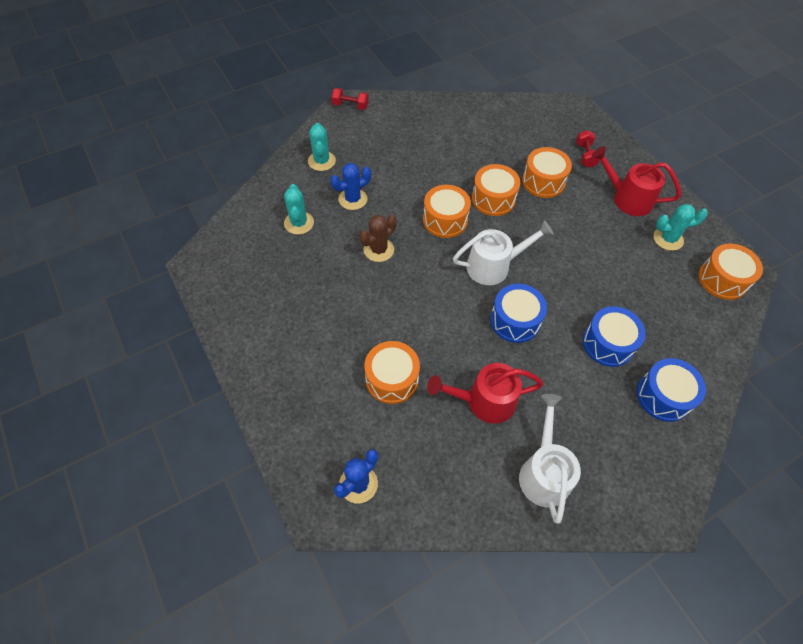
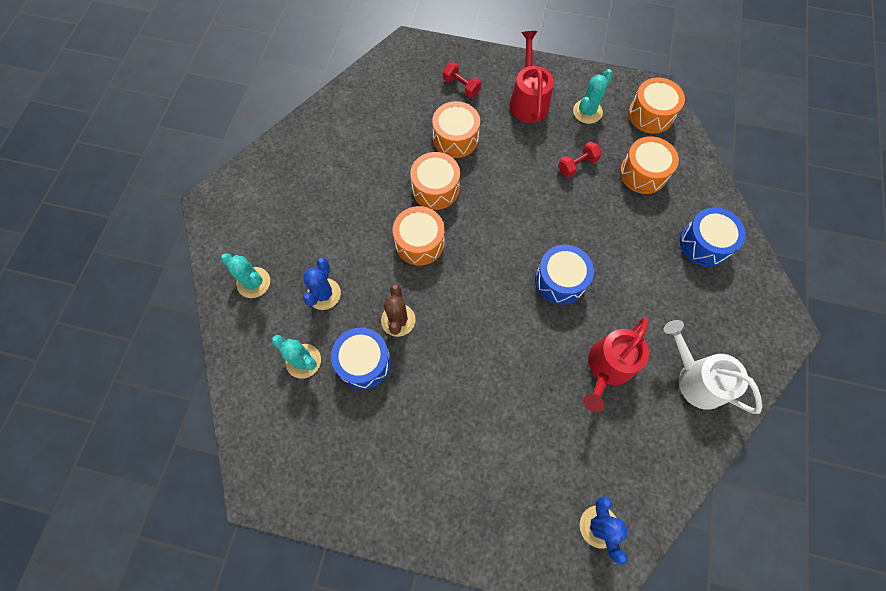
camera: 45 degrees left, 10 degrees up
(350, 106) = (215, 203): red dumbbell -> red dumbbell (577, 165)
(392, 379) = (530, 419): orange drum -> orange drum (643, 173)
(494, 266) = (498, 248): white watering can -> none
(608, 343) = (635, 237): blue drum -> blue drum (364, 362)
(627, 198) = (528, 100): red watering can -> red watering can turned 105 degrees clockwise

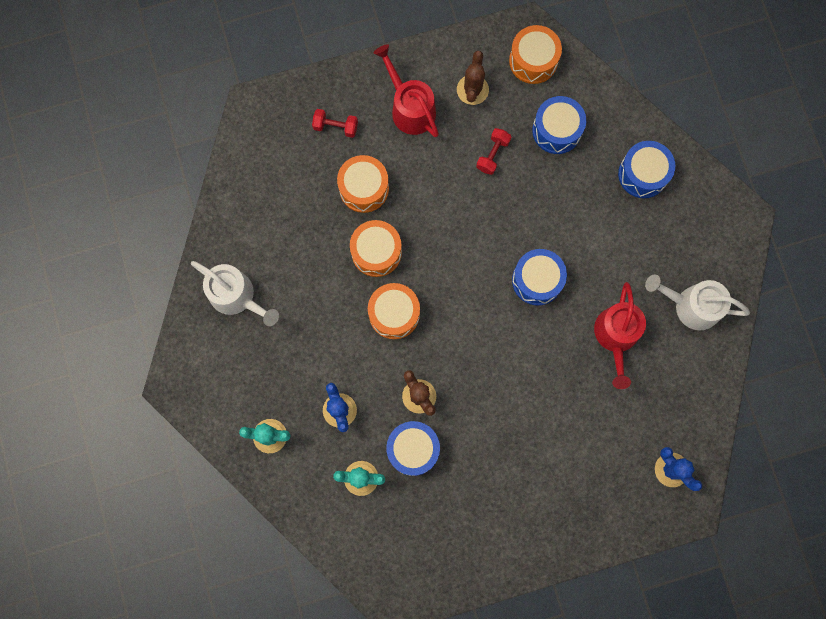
camera: 30 degrees left, 10 degrees up
(304, 165) = (237, 296): none -> white watering can
(587, 112) = (472, 90): turquoise cactus -> brown cactus
(643, 173) = (556, 130): orange drum -> blue drum

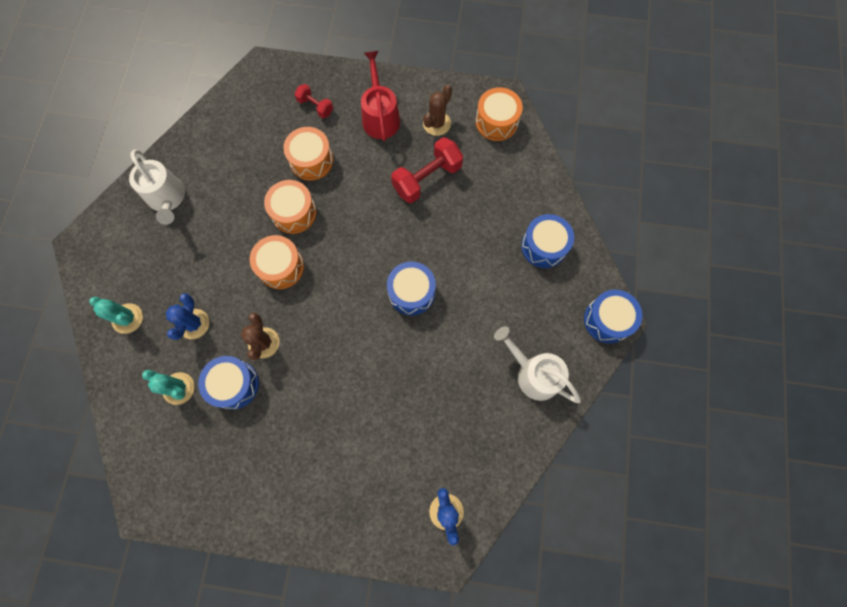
camera: 25 degrees right, 5 degrees down
(492, 155) = (427, 178): red dumbbell -> red dumbbell, size x1.79
(556, 130) = (489, 182): blue drum -> blue drum (607, 320)
(616, 337) = (455, 370): red watering can -> none

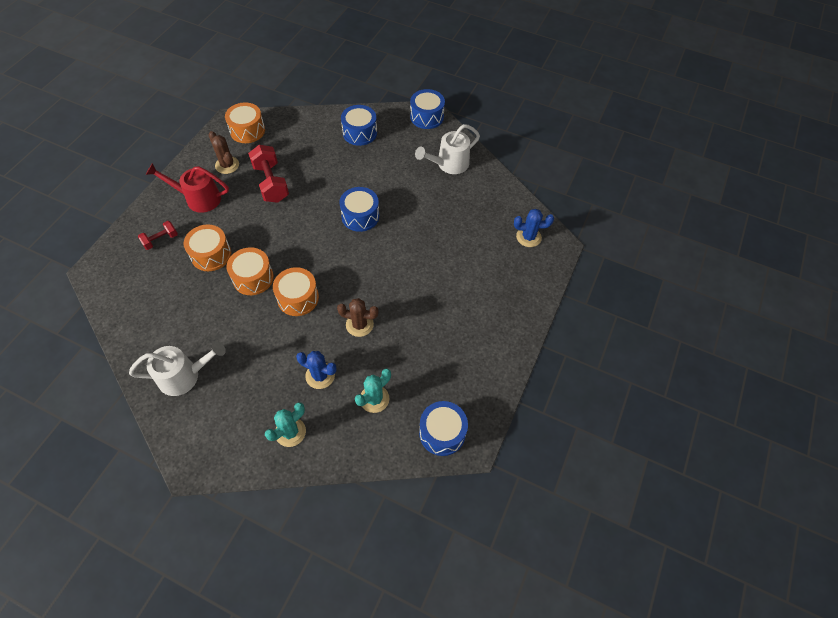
camera: 75 degrees left, 15 degrees down
(234, 384) = (387, 354): blue drum -> blue drum (442, 433)

